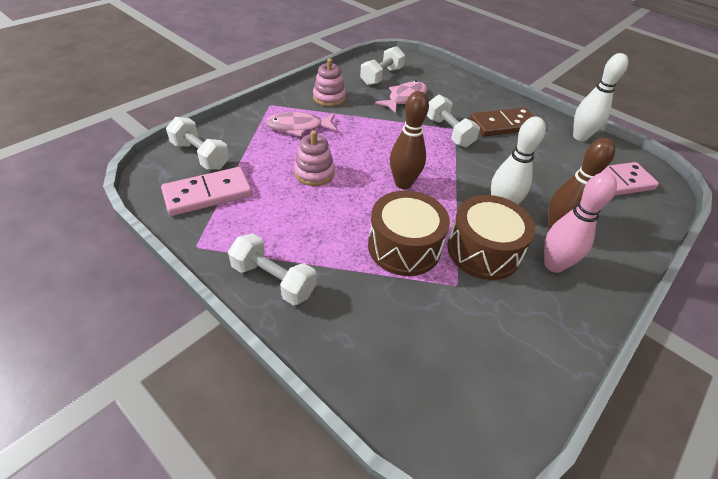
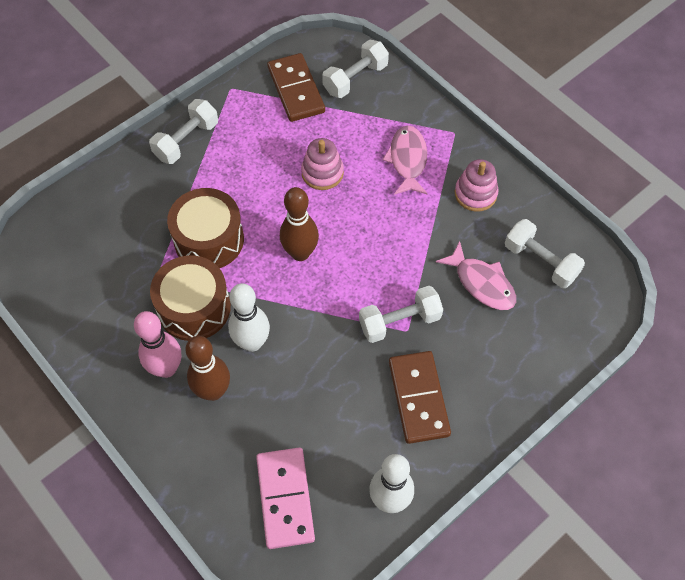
camera: 100 degrees right, 15 degrees up
(208, 194) = (296, 90): pink domino -> brown domino

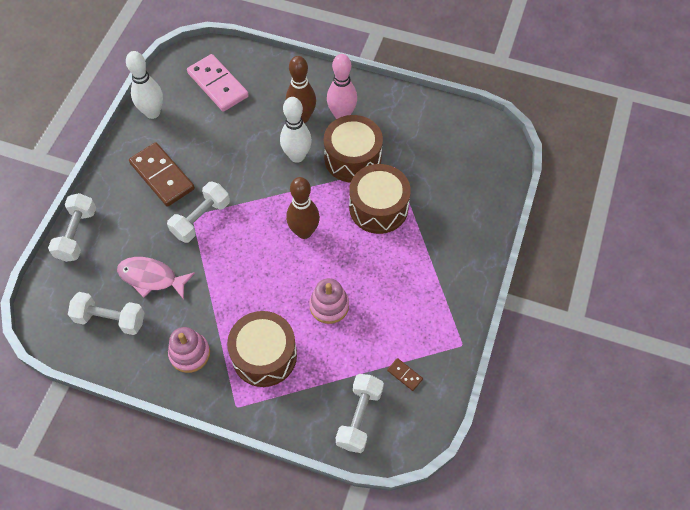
camera: 150 degrees right, 0 degrees up
(186, 141) = (458, 276): white dumbbell -> white dumbbell (77, 234)
(296, 90) = (404, 375): brown domino -> brown domino, size x0.43
(407, 160) = (264, 355): pink fish -> brown drum

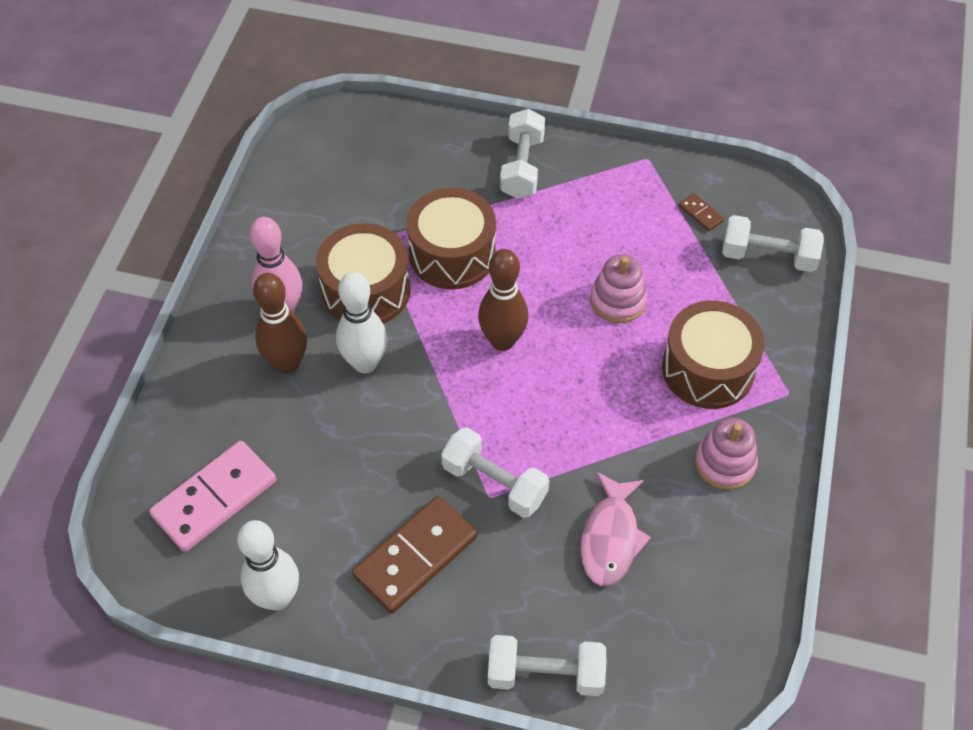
camera: 95 degrees left, 5 degrees down
(110, 319) = (692, 585): white dumbbell -> white dumbbell (522, 167)
(404, 375) = (700, 213): brown domino -> brown domino turned 75 degrees counterclockwise

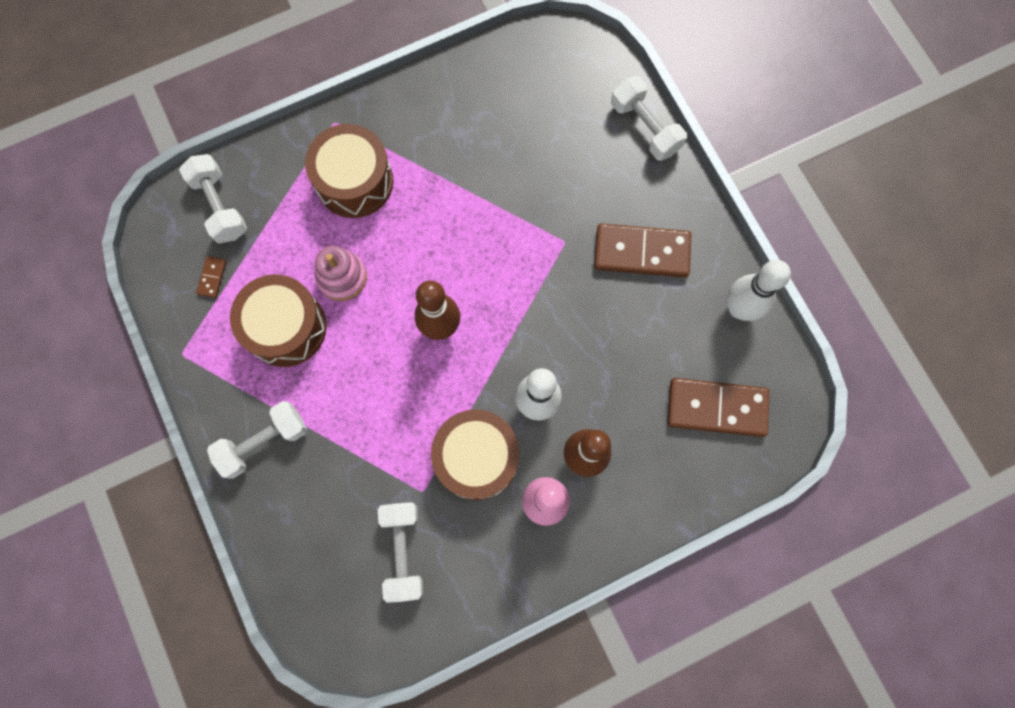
camera: 130 degrees left, 20 degrees up
(214, 498) = (716, 408): pink domino -> brown domino
(452, 254) = (393, 424): brown drum -> brown drum (286, 327)
(494, 483) = (552, 246): white dumbbell -> white dumbbell (403, 551)
(610, 538) = (530, 153): pink fish -> none
(725, 463) = (421, 125): pink stacking toy -> none

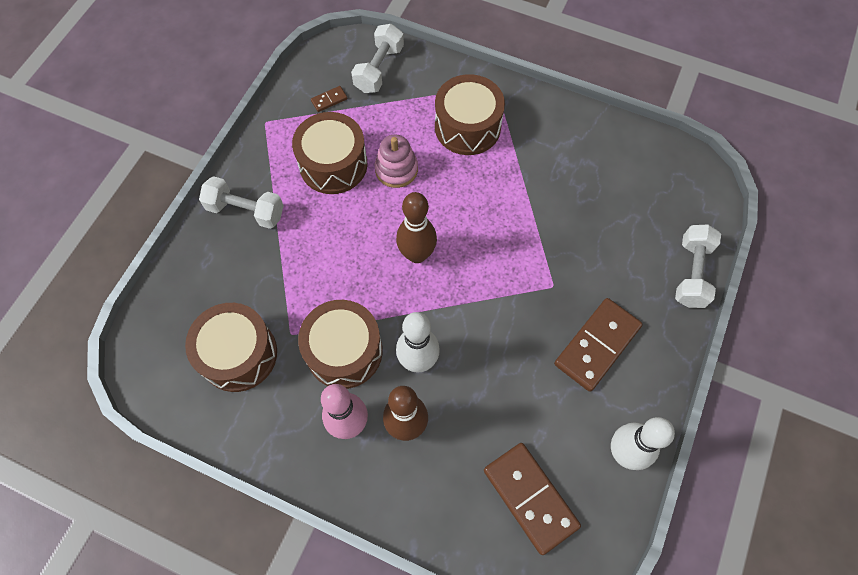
camera: 50 degrees right, 10 degrees down
(403, 551) = (238, 354): white dumbbell -> brown drum
(641, 252) = (597, 345): brown domino -> brown domino turned 75 degrees clockwise

